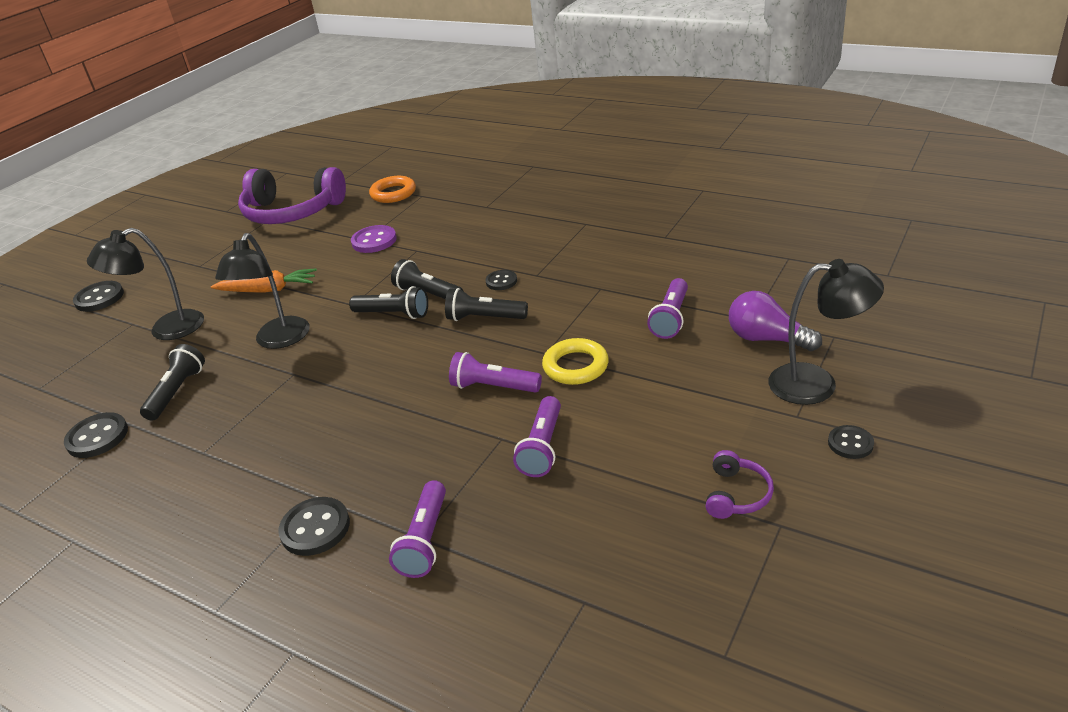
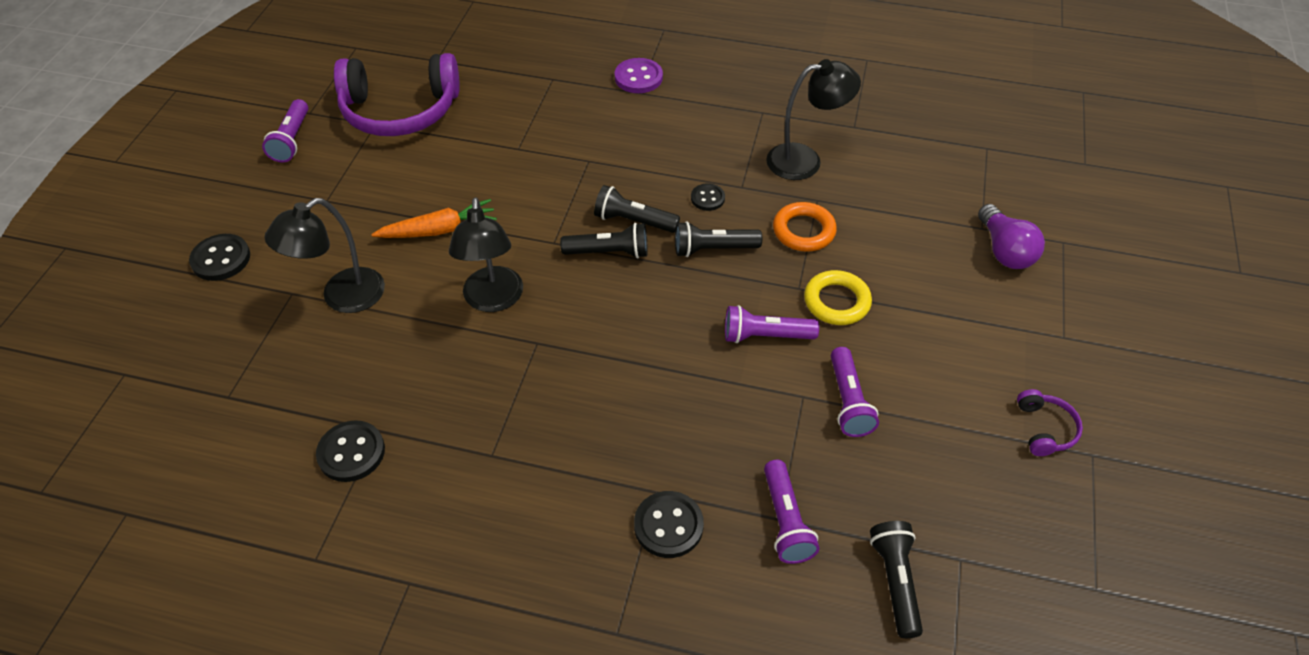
camera: 20 degrees left, 15 degrees up
(177, 392) = (412, 382): black flashlight -> black flashlight (895, 582)
(374, 241) = (530, 150): purple button -> purple button (638, 77)
(393, 193) = (515, 77): orange ring -> orange ring (803, 231)
(671, 318) = (904, 233): purple flashlight -> purple flashlight (292, 140)
(767, 339) = (1004, 250): purple light bulb -> purple light bulb turned 120 degrees counterclockwise
(817, 384) = (1068, 299): black lamp -> black lamp (805, 160)
(850, 443) = (1119, 361): black button -> none

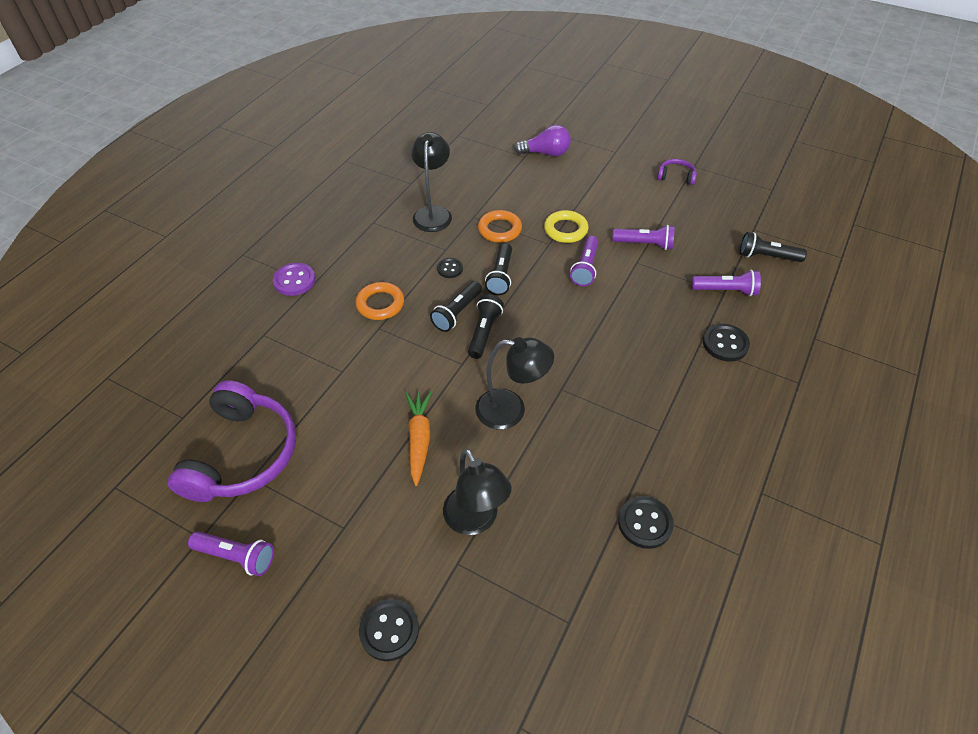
camera: 75 degrees left, 0 degrees up
(626, 152) = (380, 304): none -> orange ring

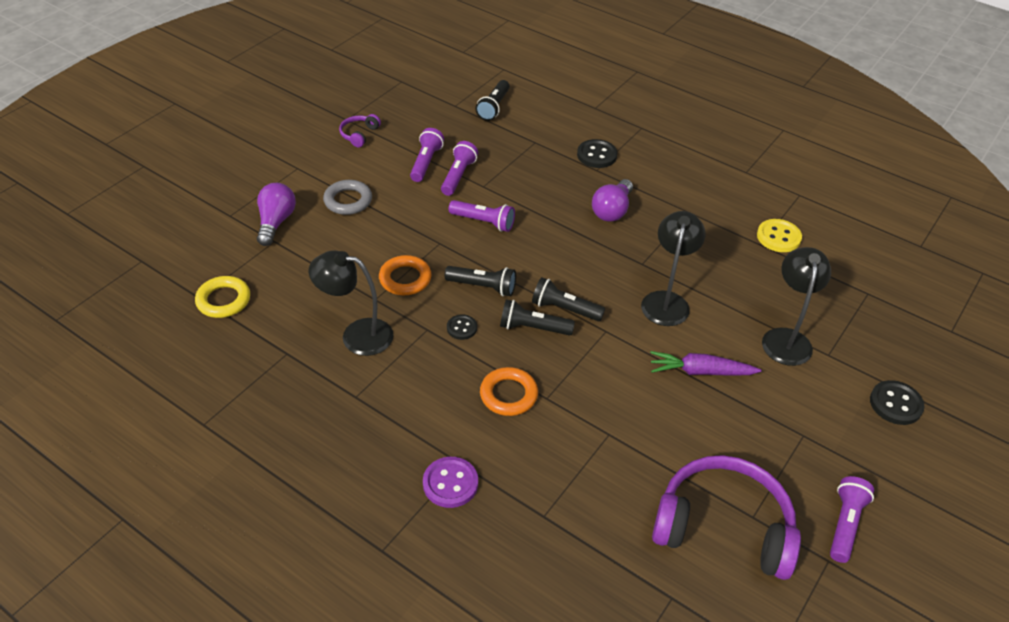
camera: 85 degrees left, 5 degrees down
(419, 439) = (700, 371): orange carrot -> purple carrot
(457, 313) = (533, 328): black flashlight -> black flashlight turned 150 degrees clockwise
(475, 520) = (786, 338): black lamp -> black lamp turned 60 degrees counterclockwise
(565, 230) = (420, 227): yellow ring -> yellow ring (223, 300)
(584, 184) = (348, 201): none -> grey ring
(636, 361) = (612, 210): none -> purple light bulb
(645, 523) = (778, 237): black button -> yellow button
(725, 290) = (532, 140): purple flashlight -> purple flashlight (426, 163)

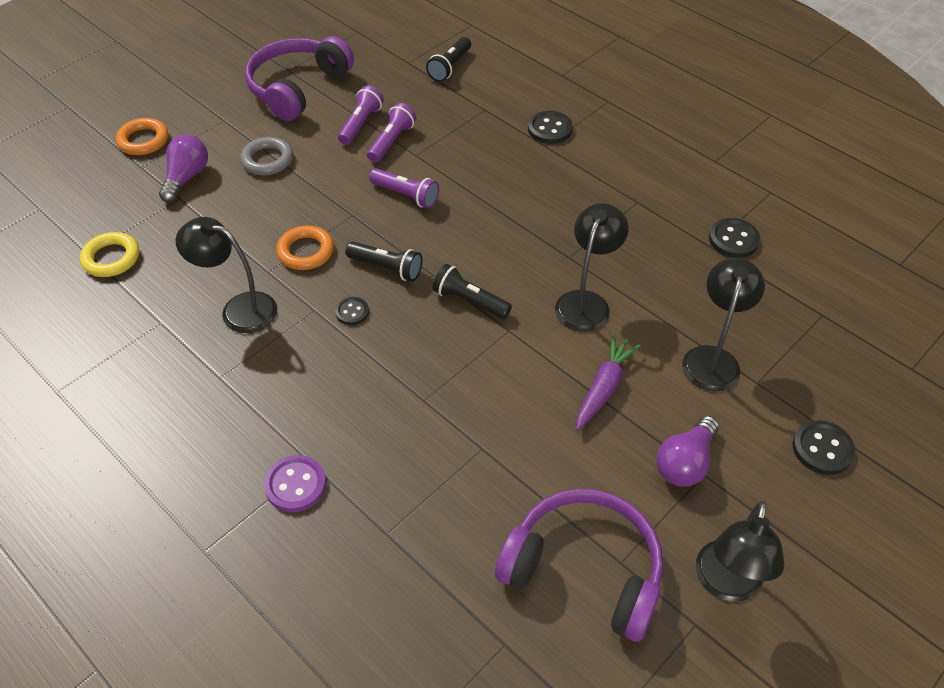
camera: 10 degrees right, 5 degrees up
(359, 134) = (298, 88): purple headphones -> purple headphones, size x2.33
(508, 395) = (383, 392): orange ring -> orange ring (143, 140)
(533, 328) = (429, 319): black flashlight -> none
(612, 210) = (551, 193): purple light bulb -> purple light bulb (685, 463)
(700, 371) = (604, 387): purple carrot -> purple carrot turned 105 degrees clockwise
(778, 237) = (733, 240): yellow button -> black button
(845, 524) = (726, 584): purple flashlight -> black lamp

